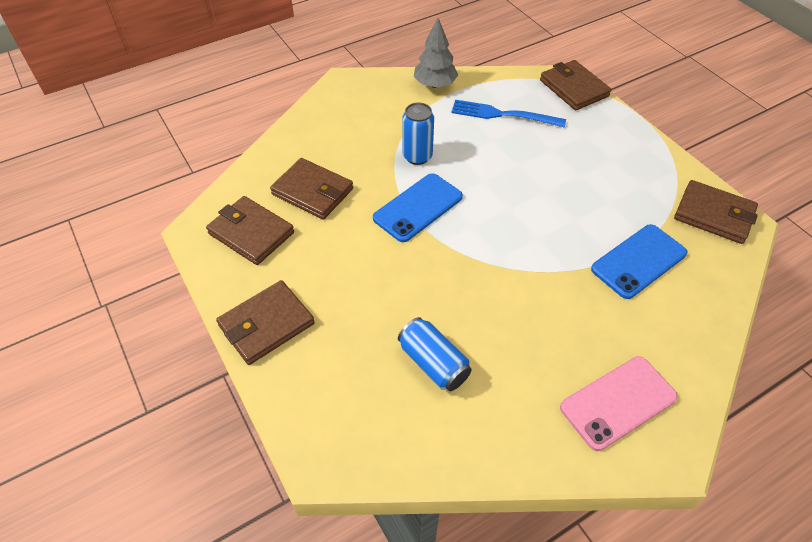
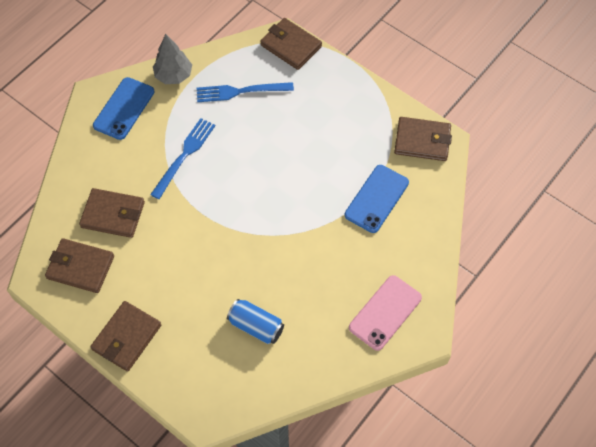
camera: 20 degrees left, 10 degrees up
(417, 156) = (184, 155): blue can -> blue fork
(418, 207) = (202, 203): blue phone -> blue phone (124, 108)

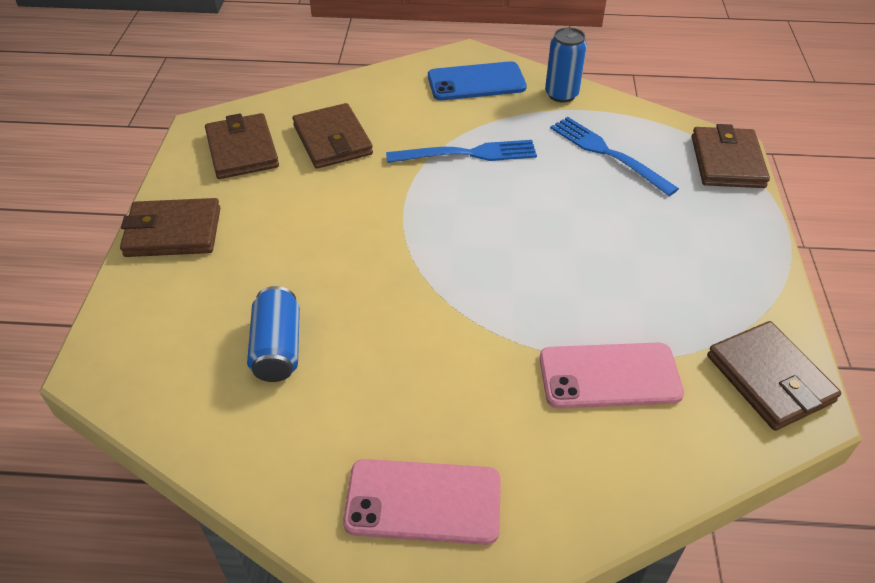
camera: 55 degrees right, 15 degrees down
(173, 75) = (561, 94): grey tree -> blue can
(376, 199) = (609, 376): blue phone -> pink phone

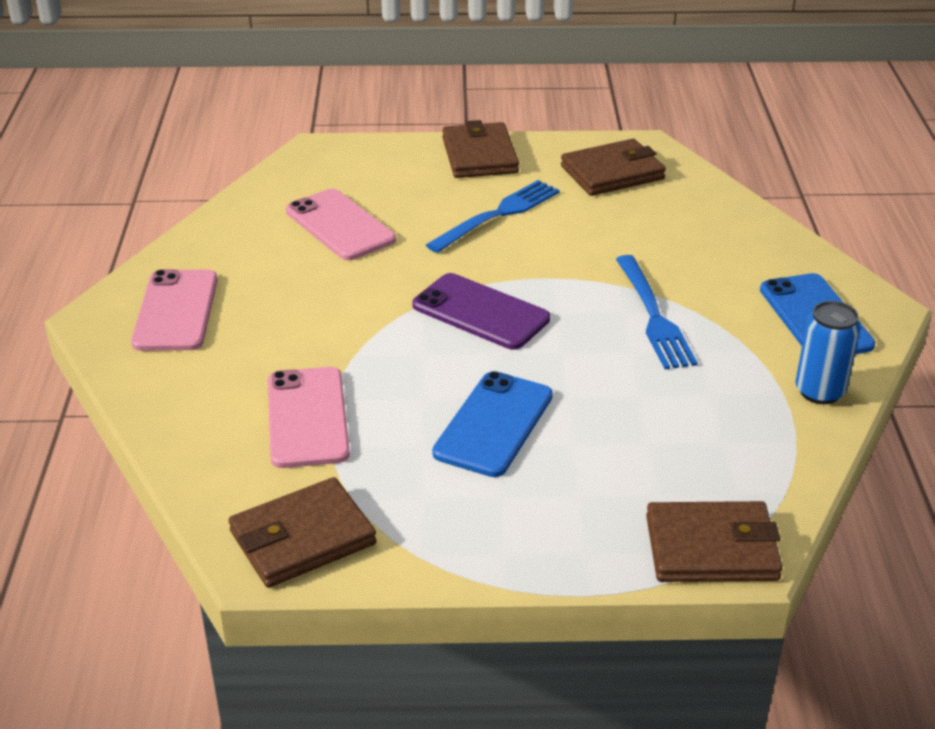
camera: 85 degrees right, 10 degrees down
(277, 348) = (340, 225): blue can -> pink phone
(332, 140) = (648, 223): brown wallet -> none
(452, 250) = (480, 312): none -> purple phone
(607, 153) = (692, 430): blue fork -> blue fork (498, 214)
(609, 253) = (493, 424): none -> blue phone

